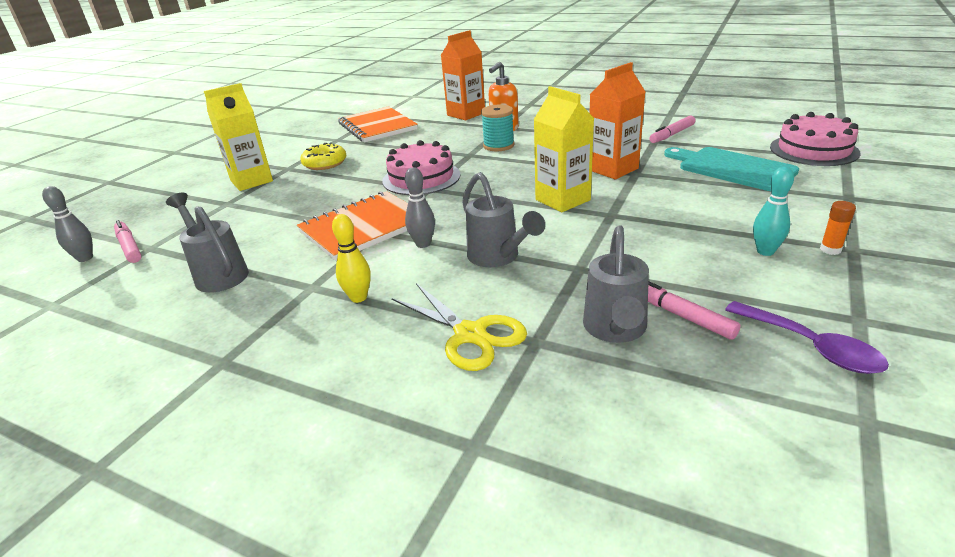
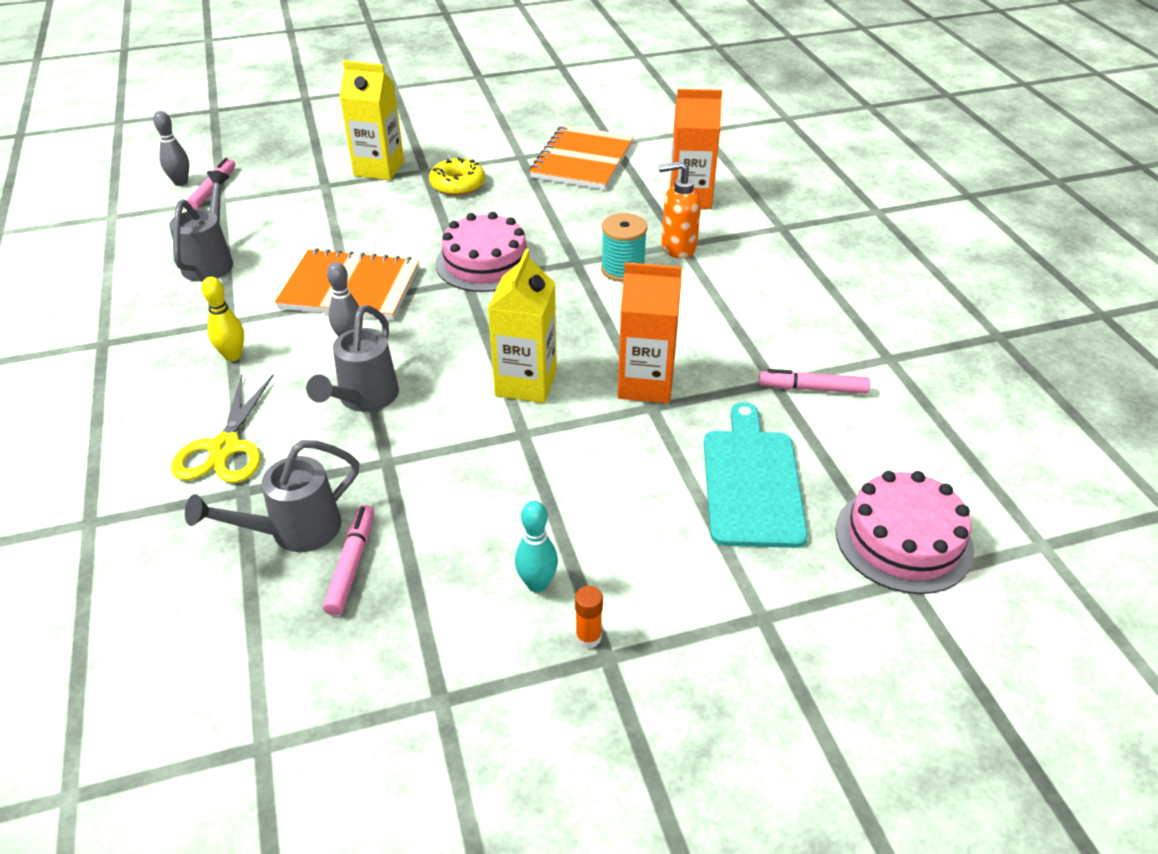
camera: 45 degrees right, 10 degrees up
(811, 346) = (360, 675): purple spoon -> none

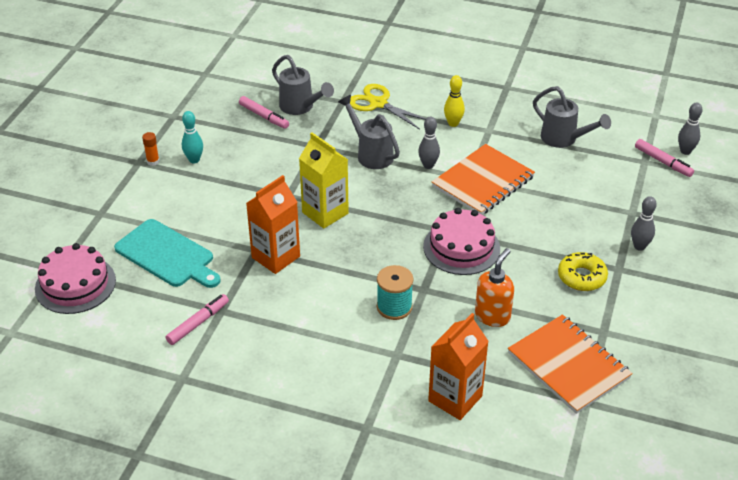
camera: 125 degrees right, 0 degrees up
(293, 532) = (300, 107): grey watering can -> grey watering can turned 135 degrees clockwise
(379, 168) = (639, 246): yellow carton -> grey bowling pin
(678, 247) = (394, 350): orange soap dispenser -> orange soap dispenser (492, 316)

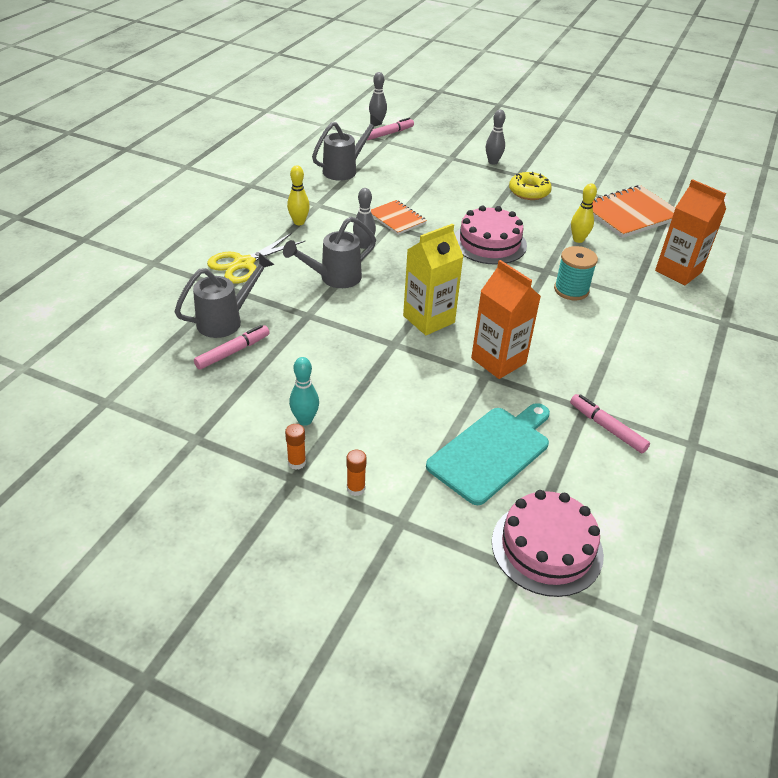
camera: 85 degrees left, 0 degrees up
(130, 190) = (356, 488): none -> orange glue stick
(483, 182) = (397, 219): orange notebook -> orange notebook, size x0.58
(492, 316) = (578, 239): orange soap dispenser -> yellow bowling pin

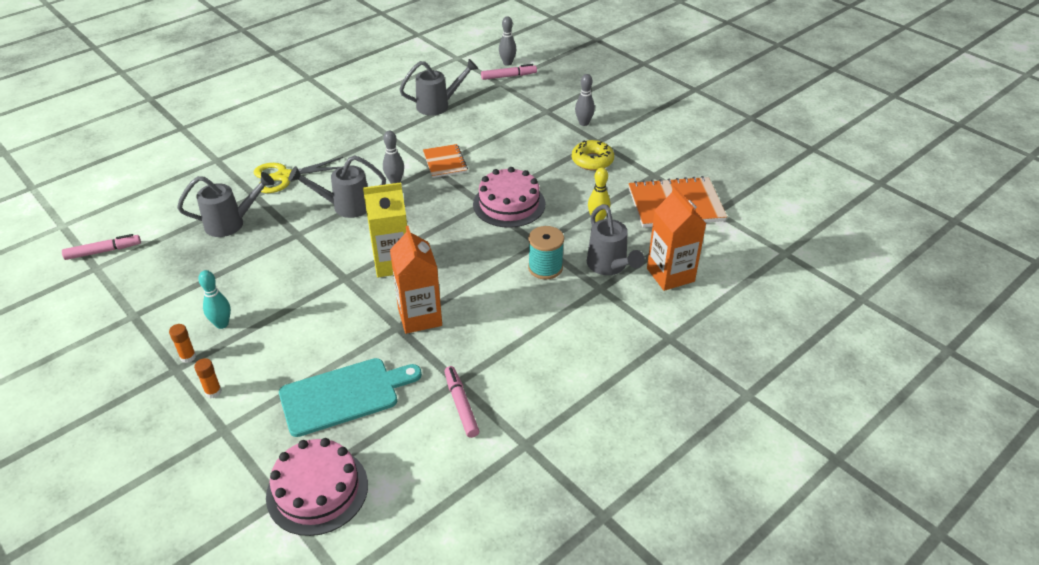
camera: 25 degrees right, 0 degrees up
(232, 352) = (214, 251): pink marker -> pink marker (103, 251)
(299, 222) = (358, 148): yellow bowling pin -> none
(624, 276) = (610, 267): none -> grey watering can

